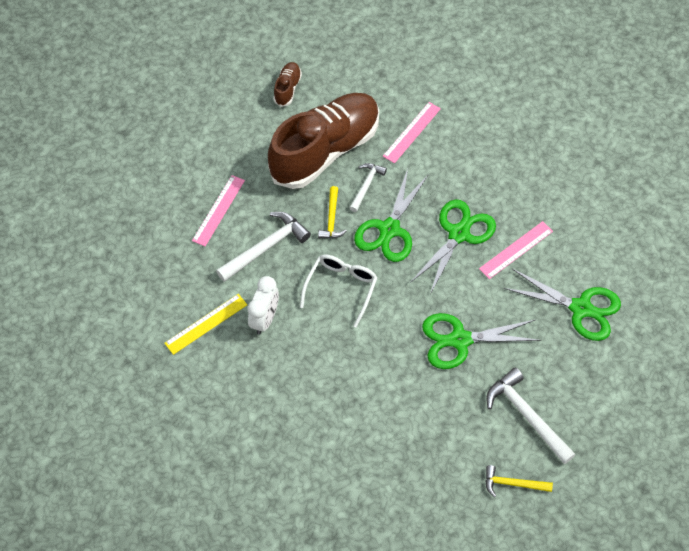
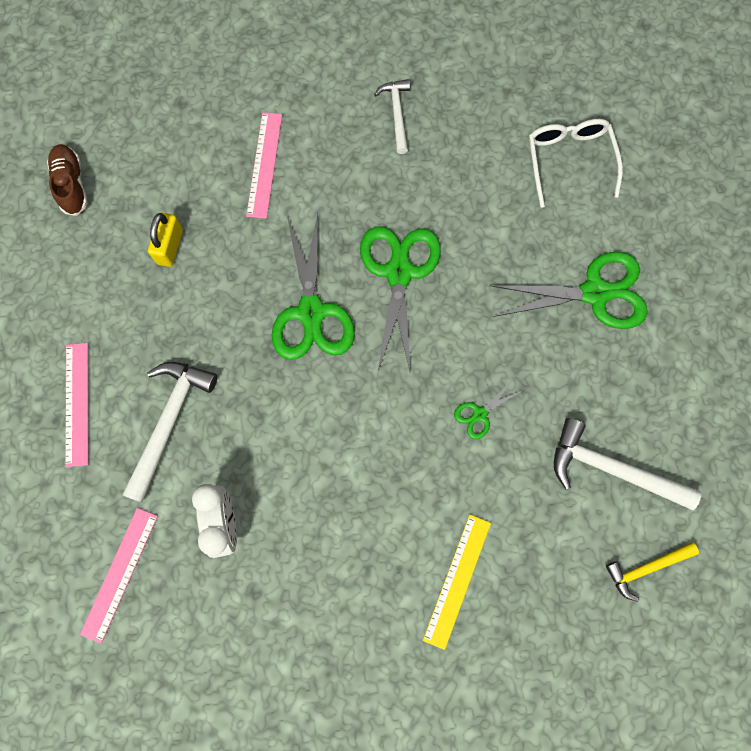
camera: 30 degrees left, 15 degrees up
(206, 324) = (151, 573): yellow ruler -> yellow ruler (457, 580)
(325, 151) = (170, 246): brown shoe -> yellow padlock
(331, 219) = (231, 336): yellow hammer -> none
(341, 288) = (296, 425): white glasses -> white glasses (569, 160)
(366, 185) = (249, 267): white hammer -> white hammer (397, 113)
(460, 340) = (480, 414): green scissors -> green scissors, size x0.46
(516, 250) = (478, 257): pink ruler -> pink ruler (120, 574)

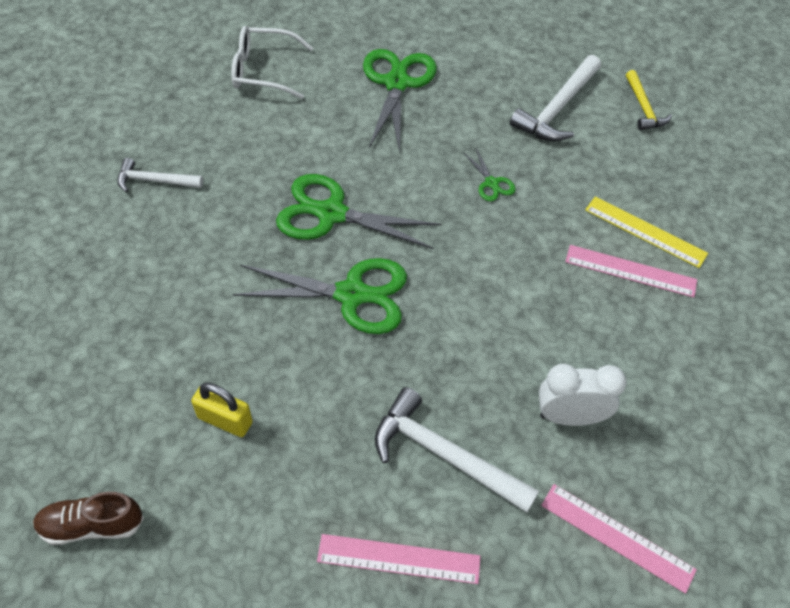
camera: 80 degrees left, 20 degrees down
(264, 164) = (160, 306): pink ruler -> pink ruler (630, 271)

